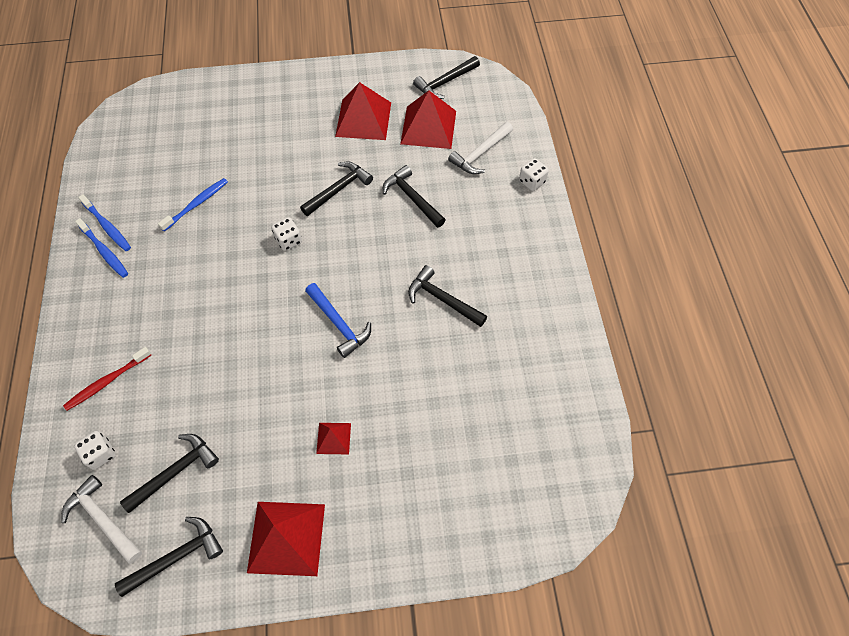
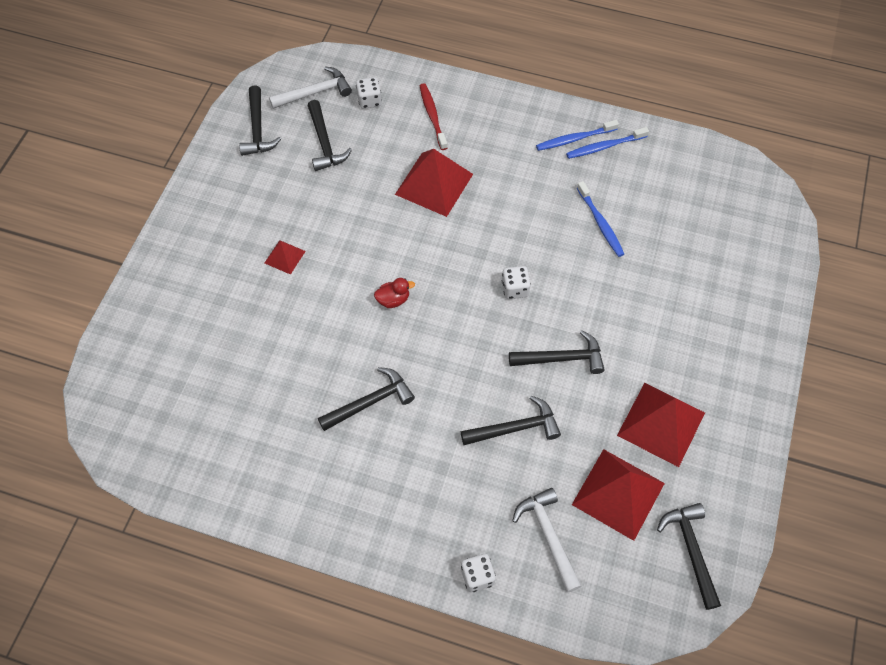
camera: 115 degrees right, 0 degrees up
(286, 537) = (225, 199): red pyramid -> red pyramid (434, 184)
(339, 189) = (562, 358): black hammer -> black hammer turned 75 degrees counterclockwise
(339, 324) = (393, 300): blue hammer -> red duck

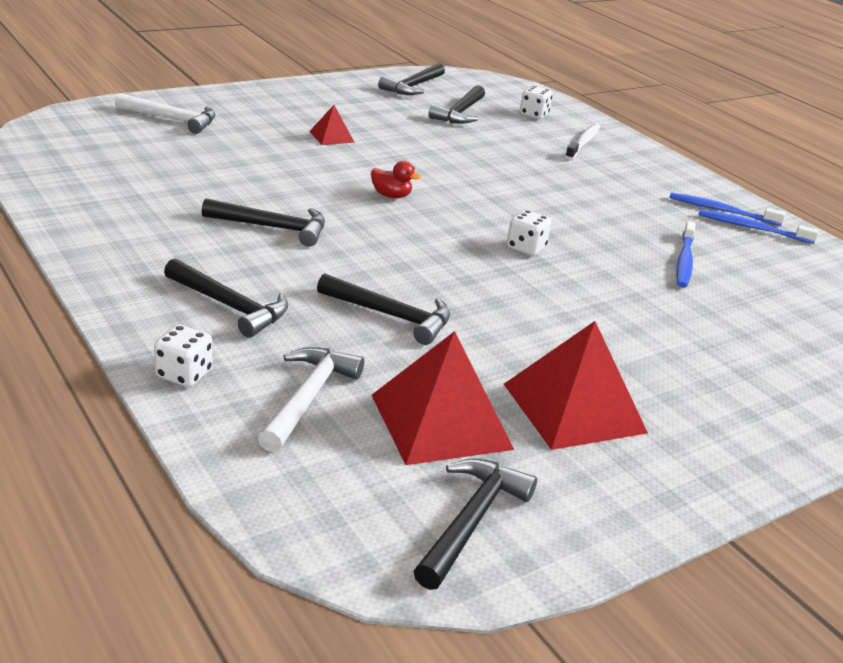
camera: 35 degrees right, 30 degrees down
(315, 92) = (490, 94): white hammer -> white hammer (172, 119)
(432, 116) = (583, 143): red toothbrush -> white toothbrush
(434, 184) = (531, 168): red pyramid -> none
(562, 358) = (515, 306): black hammer -> black hammer (230, 306)

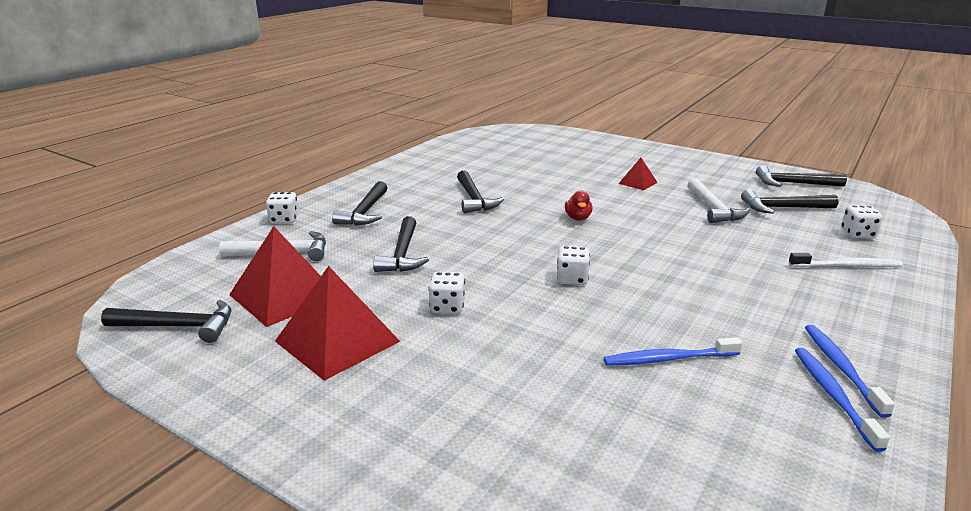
camera: 70 degrees right, 5 degrees down
(172, 119) = (574, 146): white hammer -> white hammer (714, 209)
(540, 326) = (447, 307): none -> white dice

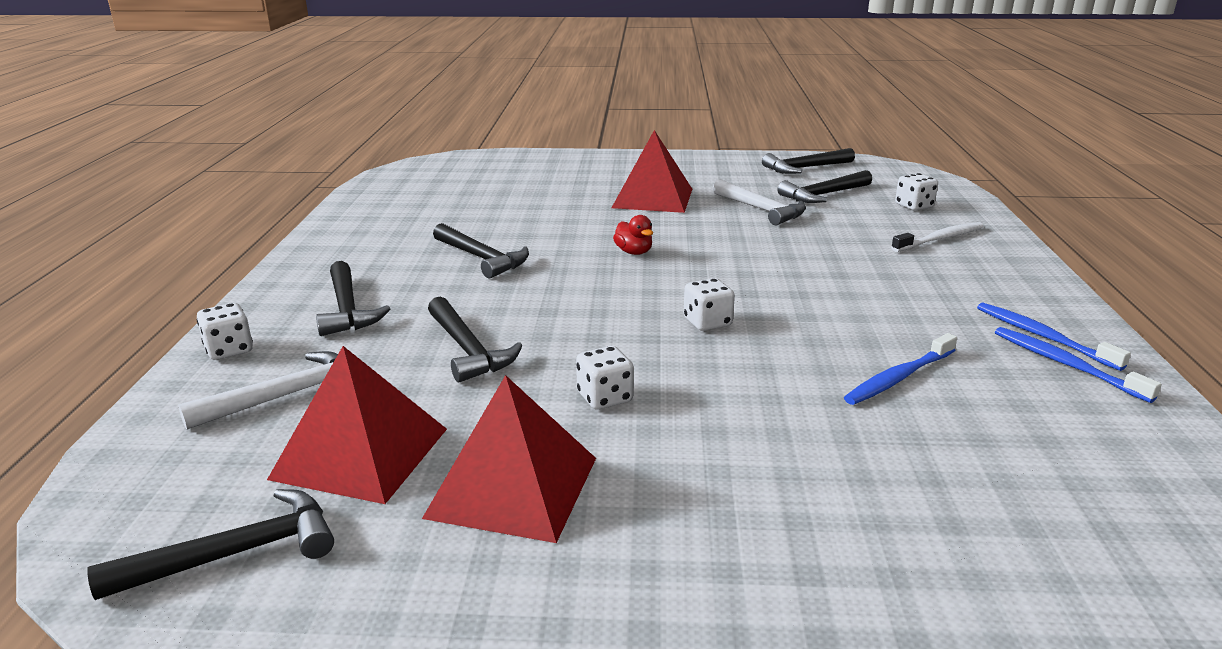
camera: 30 degrees left, 0 degrees up
(638, 183) = (653, 198): red pyramid -> red pyramid, size x2.00

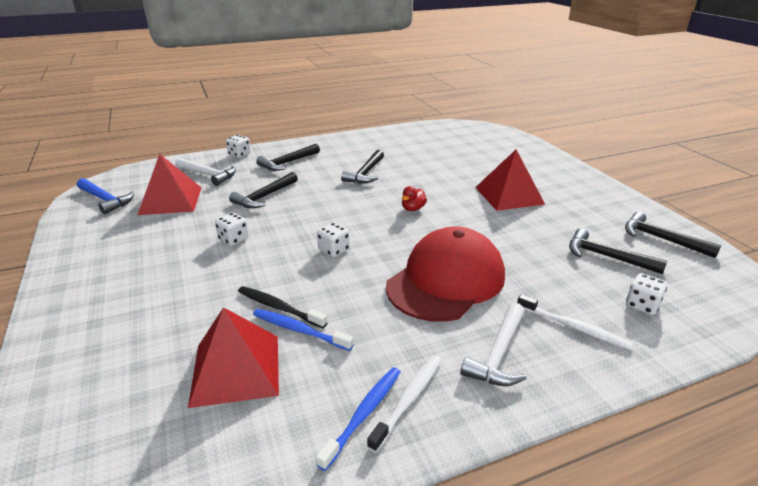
camera: 65 degrees right, 5 degrees up
(236, 553) = (105, 200): black hammer -> blue hammer
(512, 486) = (153, 236): red pyramid -> red pyramid (236, 369)
(761, 210) = (537, 236): white hammer -> white hammer (498, 354)
(827, 272) = (446, 280): none -> red cap
(839, 385) = (279, 307): none -> black toothbrush
(1043, 336) = (409, 399): blue toothbrush -> white toothbrush

